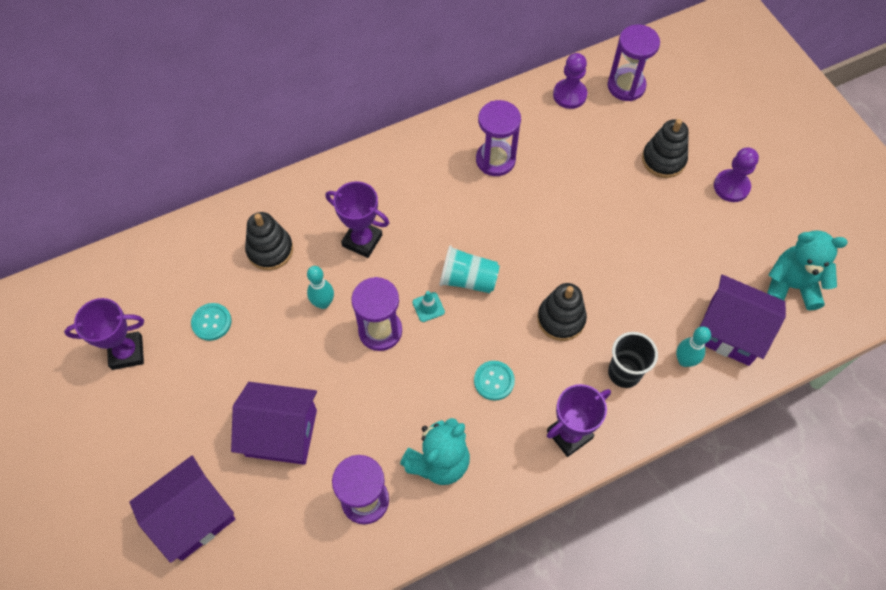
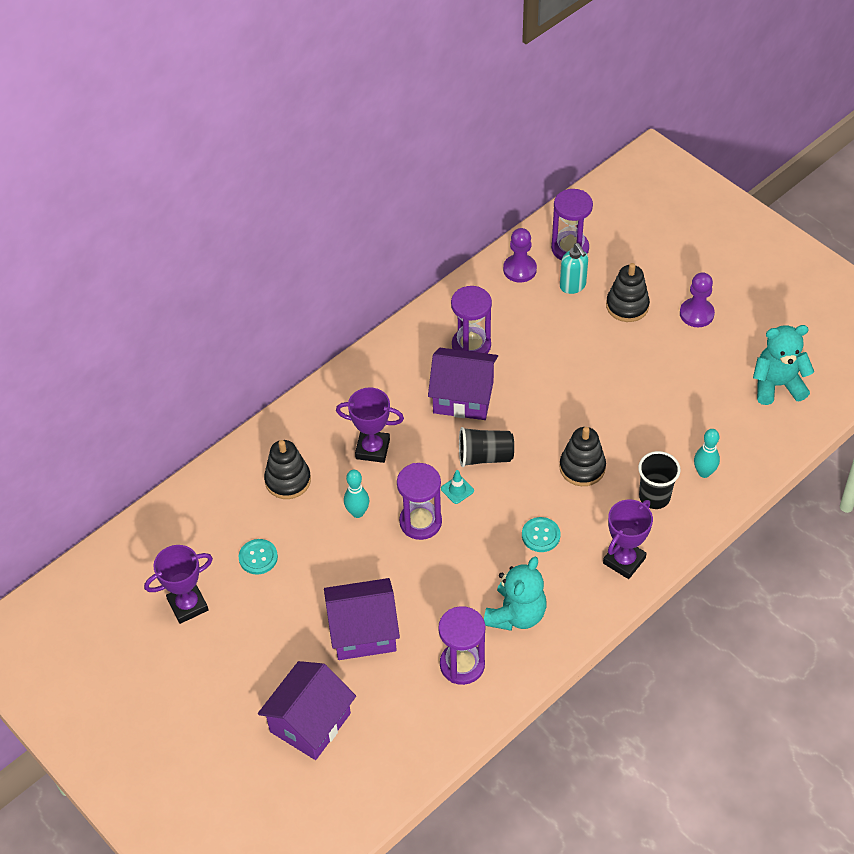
camera: 15 degrees left, 10 degrees down
(468, 279) = (485, 456): turquoise cup -> black cup
(616, 125) = (573, 286): none -> turquoise soap dispenser
(730, 331) = (736, 437): purple house -> purple house (463, 397)

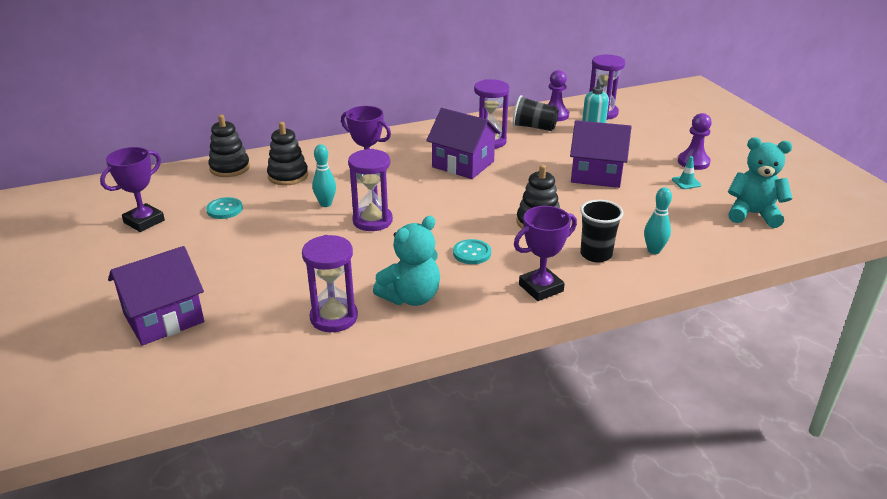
camera: 20 degrees right, 20 degrees down
(188, 605) = (144, 221): purple trophy -> purple trophy turned 45 degrees counterclockwise
(363, 632) = (266, 272): purple house -> purple house (596, 174)
(457, 490) = (418, 210): turquoise traffic cone -> turquoise traffic cone (686, 182)
(485, 456) = (456, 198): black cup -> black cup (534, 127)
(627, 306) = (633, 147): black stacking toy -> black stacking toy (230, 168)

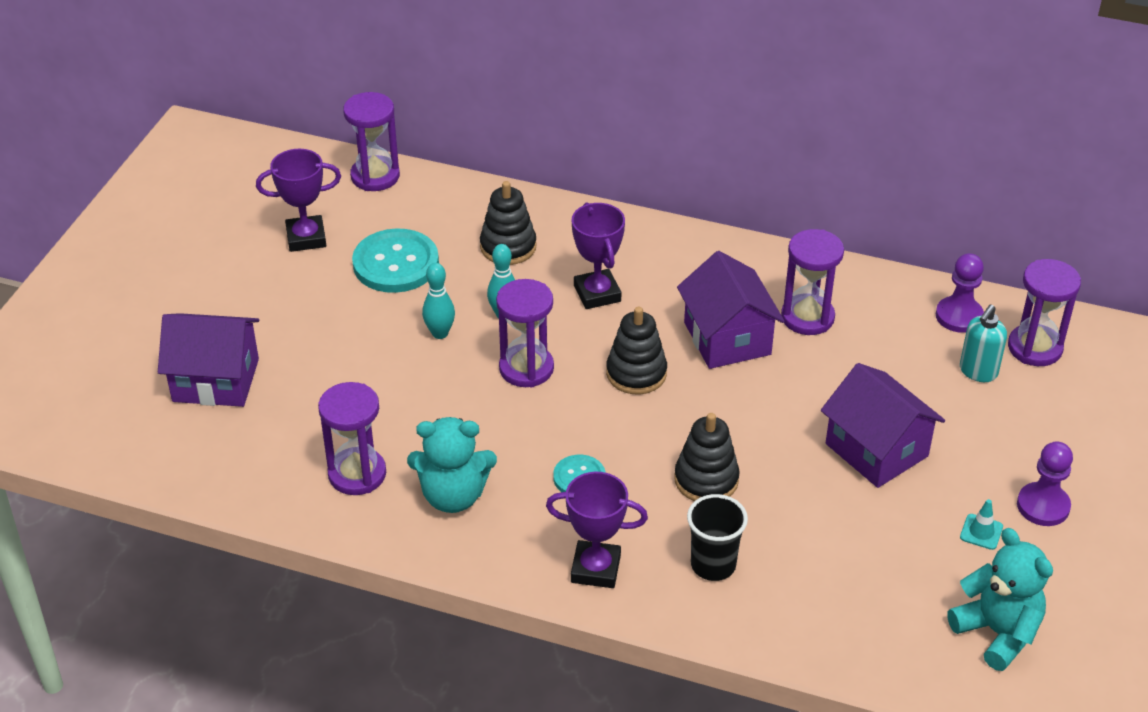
camera: 40 degrees right, 10 degrees up
(158, 177) = (375, 176): none -> purple hourglass
(224, 209) = (396, 263): turquoise button -> turquoise button, size x1.85
(230, 168) = (459, 200): black stacking toy -> black stacking toy (636, 373)
(534, 127) = (899, 323): black cup -> none
(654, 250) = (789, 602): turquoise bowling pin -> turquoise bowling pin (440, 333)

